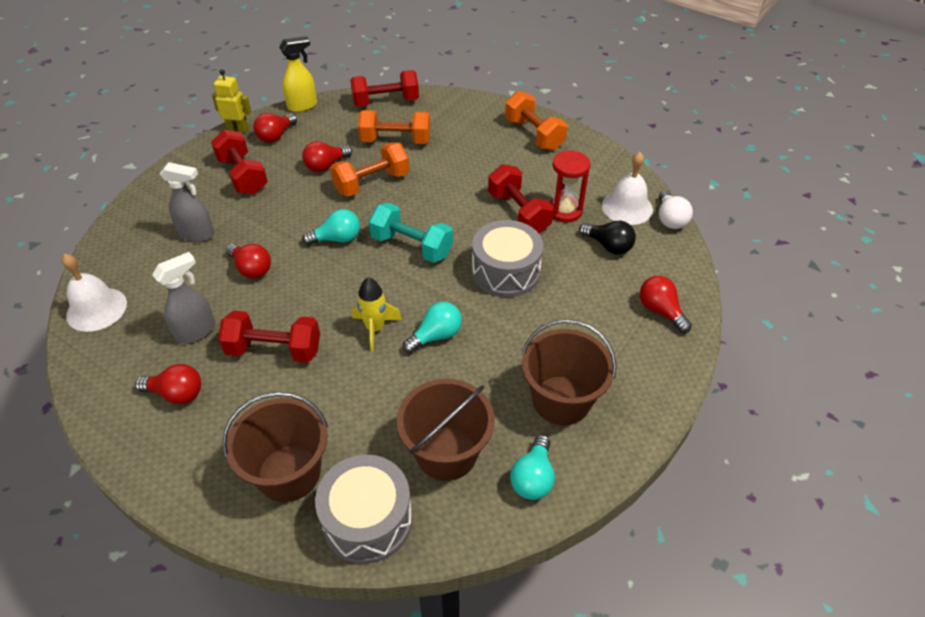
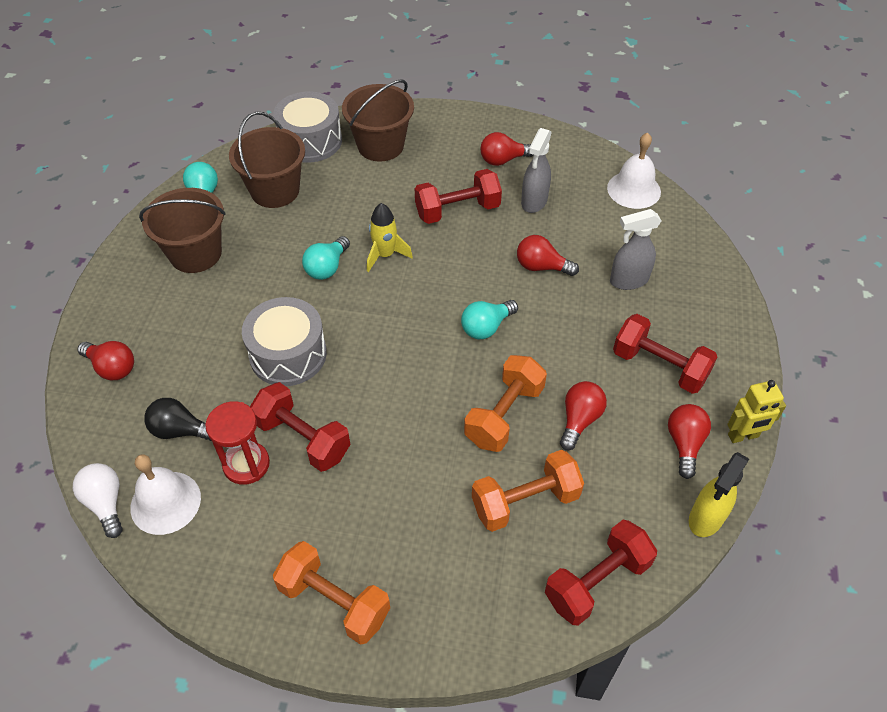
camera: 155 degrees right, 5 degrees up
(411, 246) = (403, 348): turquoise dumbbell -> none

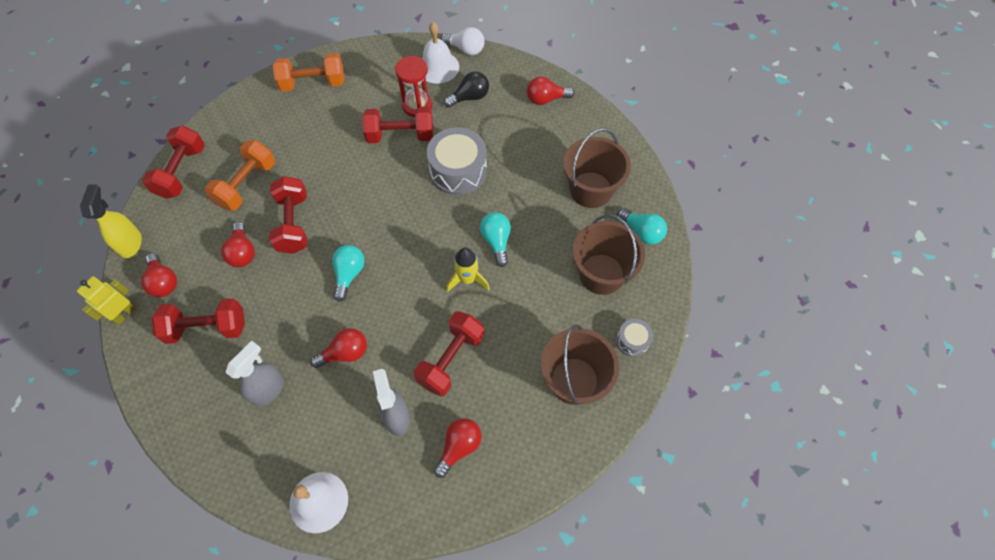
camera: 140 degrees right, 10 degrees up
(310, 141) = (632, 341): grey drum -> grey drum, size x0.51
(504, 415) = (293, 224): orange dumbbell -> red dumbbell

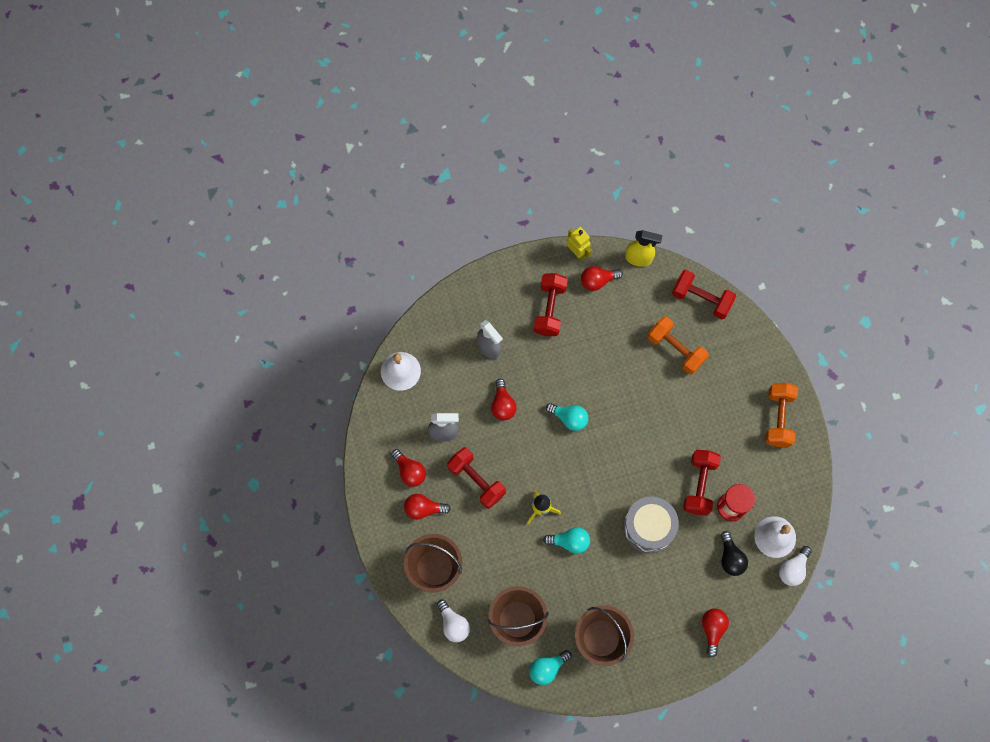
camera: 105 degrees right, 10 degrees up
(242, 252) = (610, 340): red light bulb -> red light bulb (424, 509)
(293, 224) = (627, 382): red dumbbell -> none
(632, 341) = (453, 624): grey drum -> white light bulb

